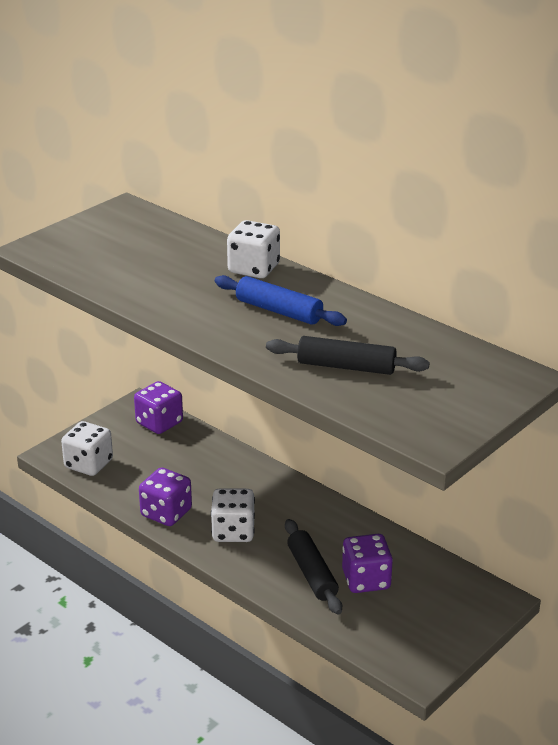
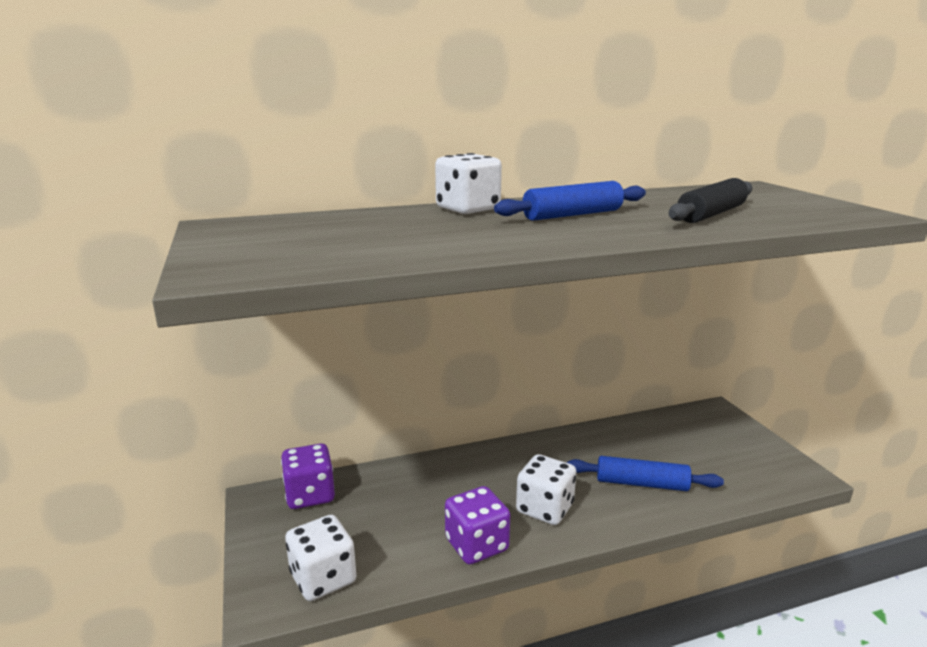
camera: 60 degrees left, 10 degrees down
(312, 574) = (641, 484): black rolling pin -> blue rolling pin
(366, 580) = (665, 458): purple dice -> none

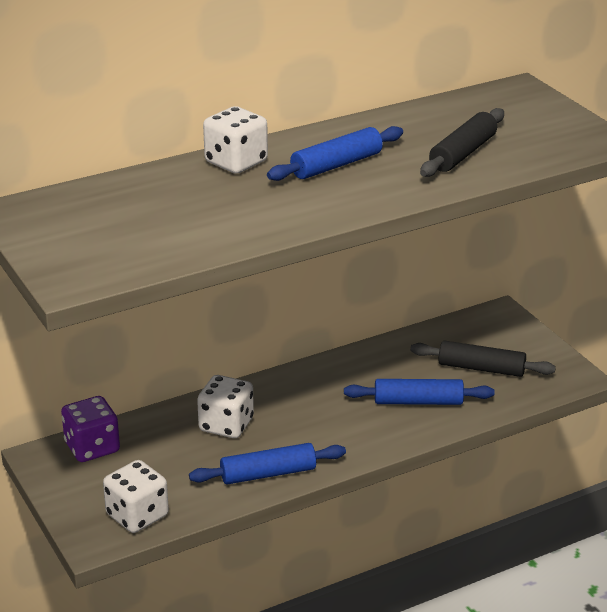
camera: 10 degrees left, 10 degrees up
(476, 545) = (268, 474): purple dice -> blue rolling pin
(545, 508) = (326, 435): white dice -> white dice (226, 425)
(704, 457) = (481, 368): none -> black rolling pin

